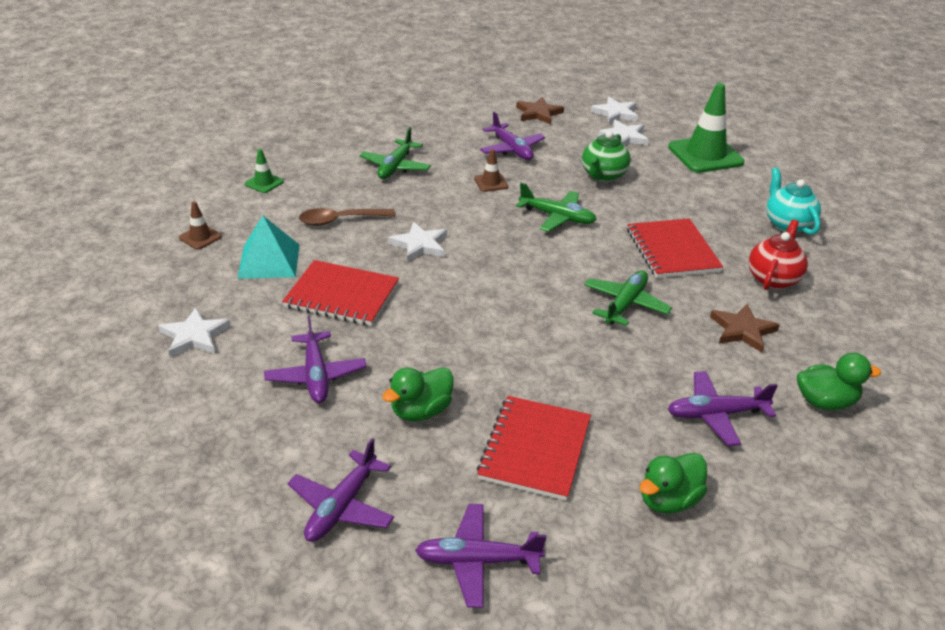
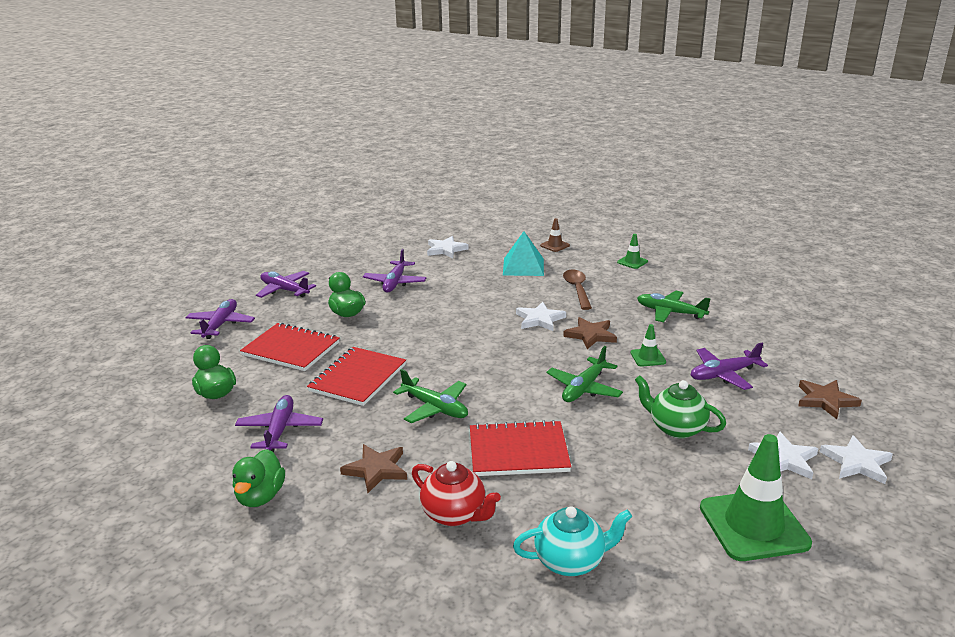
camera: 100 degrees right, 10 degrees down
(316, 375) = (395, 283): purple plane -> purple plane turned 75 degrees counterclockwise
(342, 295) = (477, 290): red notebook -> red notebook (358, 378)
(452, 212) = (590, 335): none -> brown star
(491, 183) = (648, 357): brown traffic cone -> green traffic cone

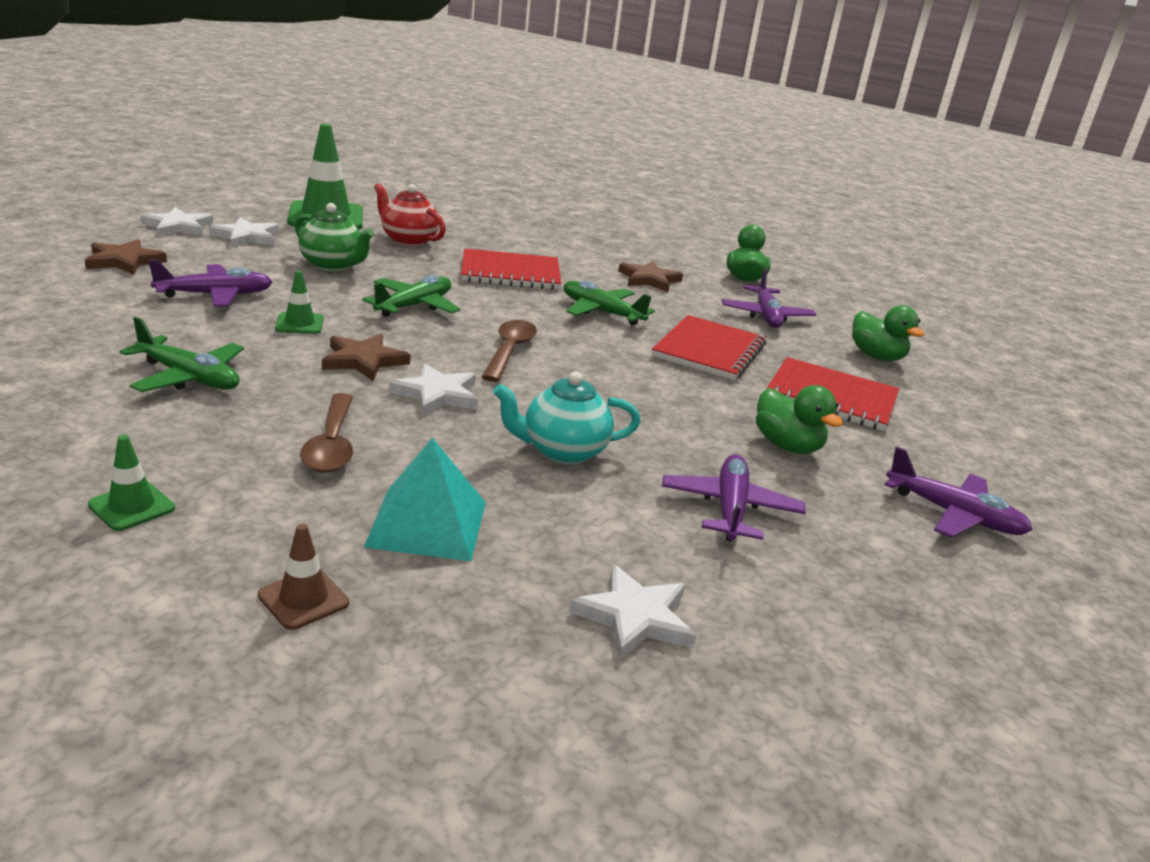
camera: 175 degrees right, 0 degrees up
(221, 325) = (987, 450): purple plane -> none
(455, 514) = (572, 251): red teapot -> red teapot (408, 241)
(504, 356) = (509, 351): none -> brown spoon
(570, 561) = (483, 224): turquoise teapot -> turquoise teapot (562, 451)

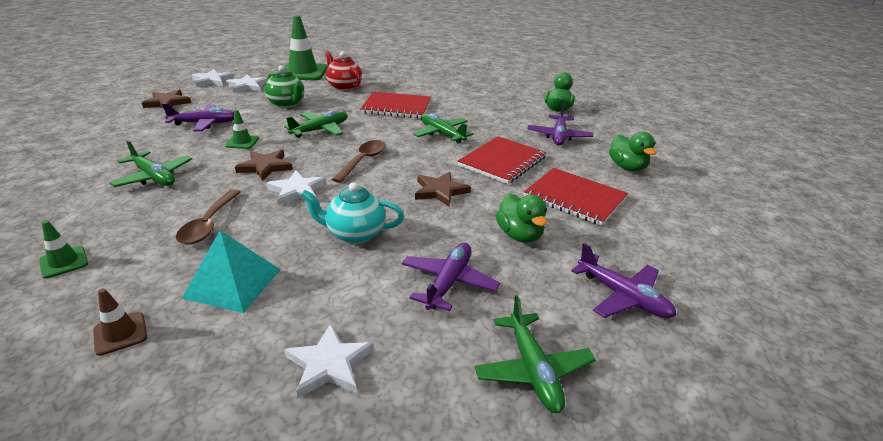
camera: 15 degrees right, 5 degrees up
(649, 279) = (488, 111): brown star -> brown star (440, 191)
(894, 605) = (533, 370): none -> green plane

